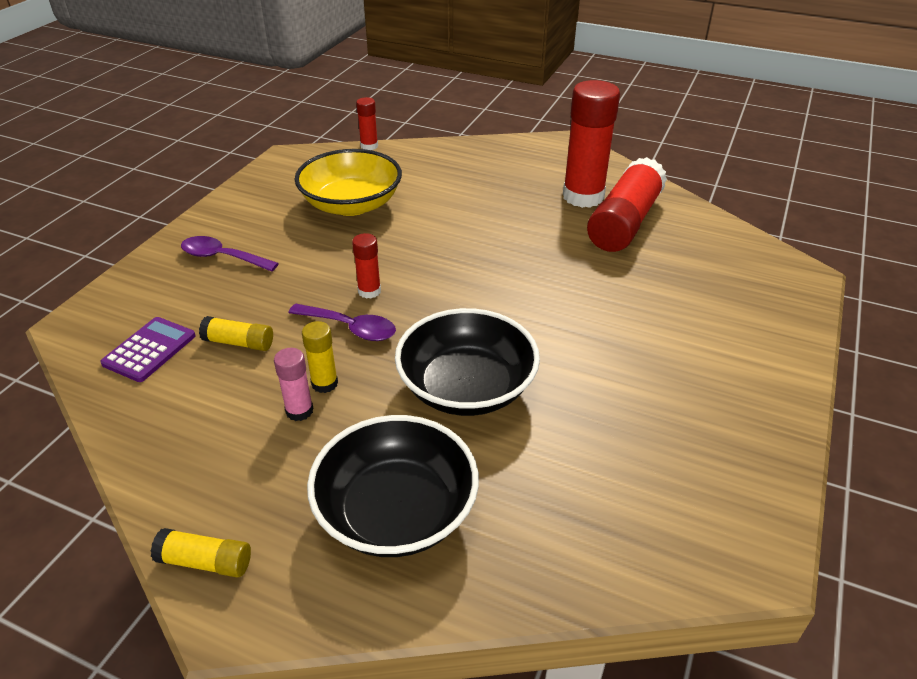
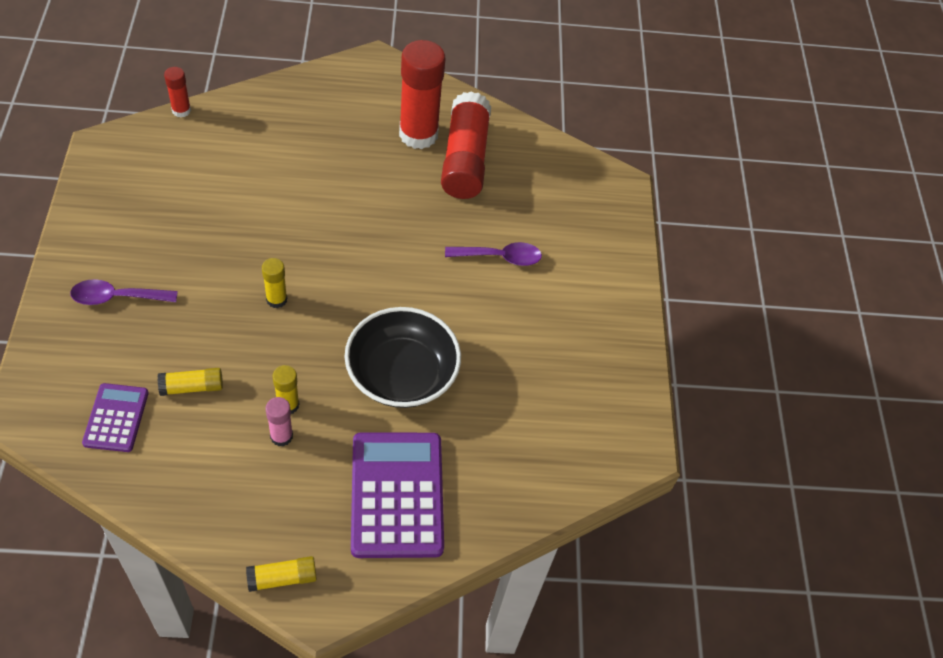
camera: 30 degrees left, 15 degrees up
(350, 328) = (280, 344): purple spoon -> purple spoon (500, 257)
(351, 204) = (206, 198): yellow bowl -> none
(369, 291) = (276, 299): red glue stick -> yellow glue stick
(396, 511) = (397, 495): black bowl -> purple calculator

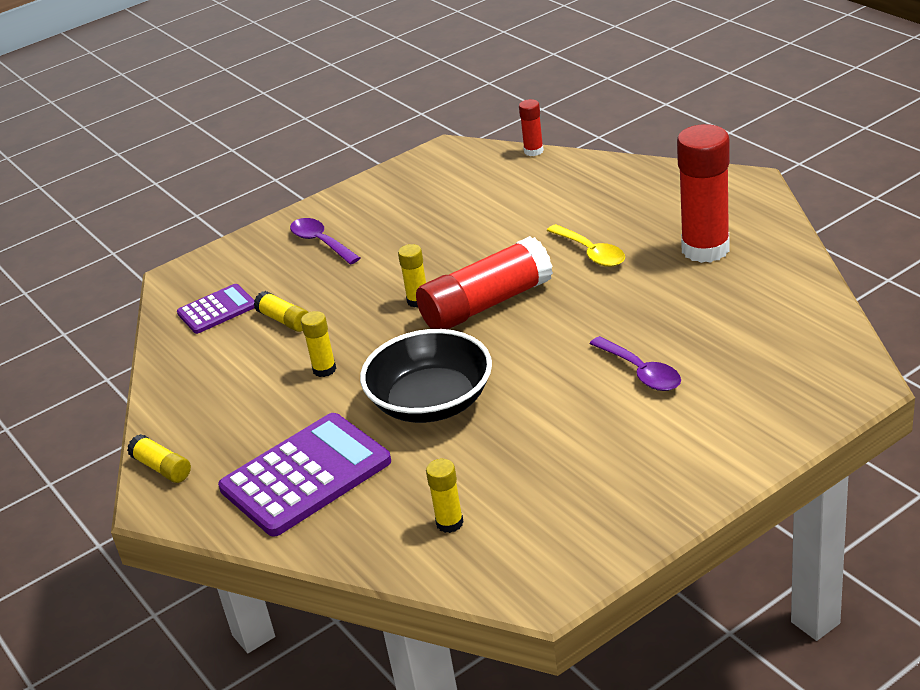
camera: 65 degrees right, 20 degrees down
(281, 436) = (291, 385): pink glue stick -> none
(347, 181) = (591, 253): none -> yellow spoon
(464, 159) = (721, 286): red glue stick -> red glue stick (486, 304)
(533, 450) = (449, 523): none -> yellow glue stick

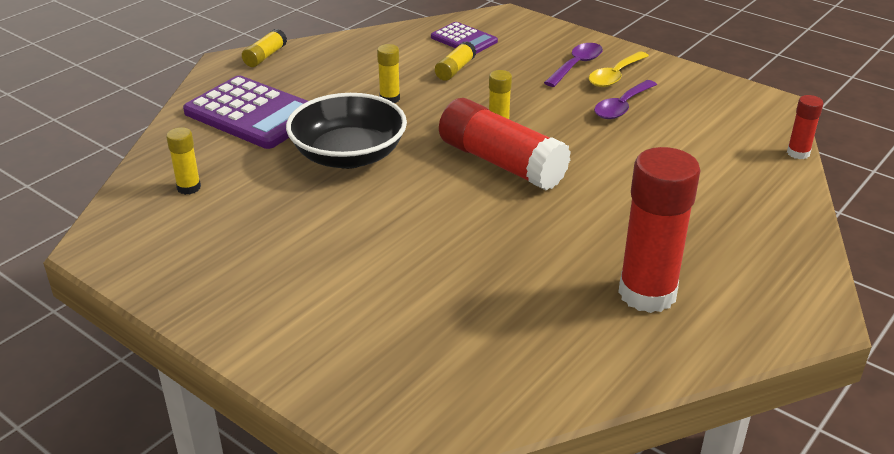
camera: 70 degrees right, 0 degrees up
(591, 253) = (611, 214): yellow spoon -> yellow spoon (615, 76)
(641, 372) = (404, 269): purple spoon -> purple spoon (622, 107)

